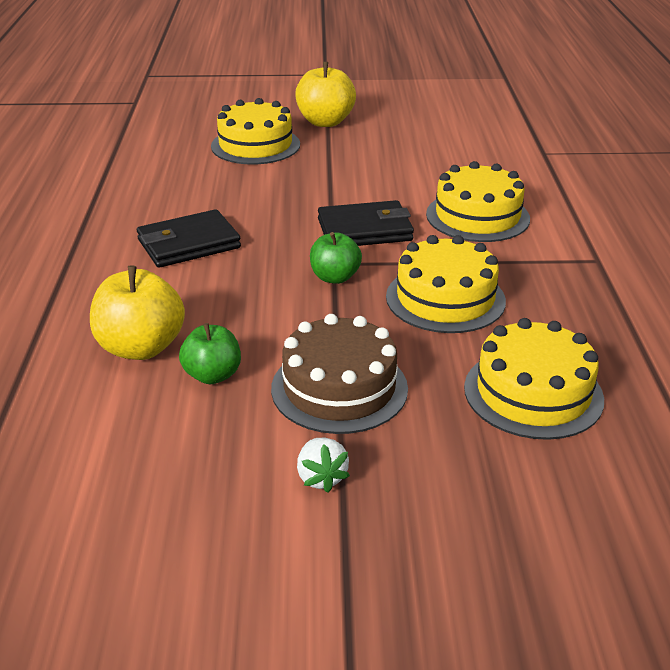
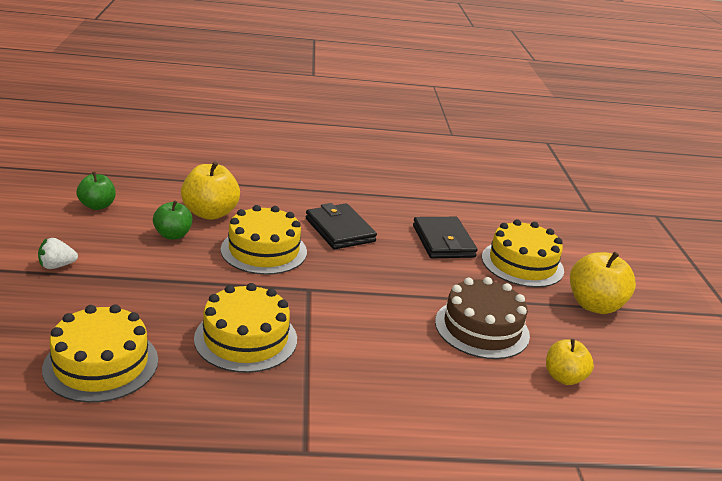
camera: 85 degrees right, 5 degrees down
(335, 277) = (286, 288): green apple -> green apple (97, 206)
(339, 388) = (142, 278): brown cake -> brown cake (482, 328)
(364, 230) = (365, 309): black wallet -> black wallet (443, 241)
(440, 146) = (564, 377): none -> yellow apple
(477, 216) = (396, 380): yellow cake -> yellow cake (264, 250)

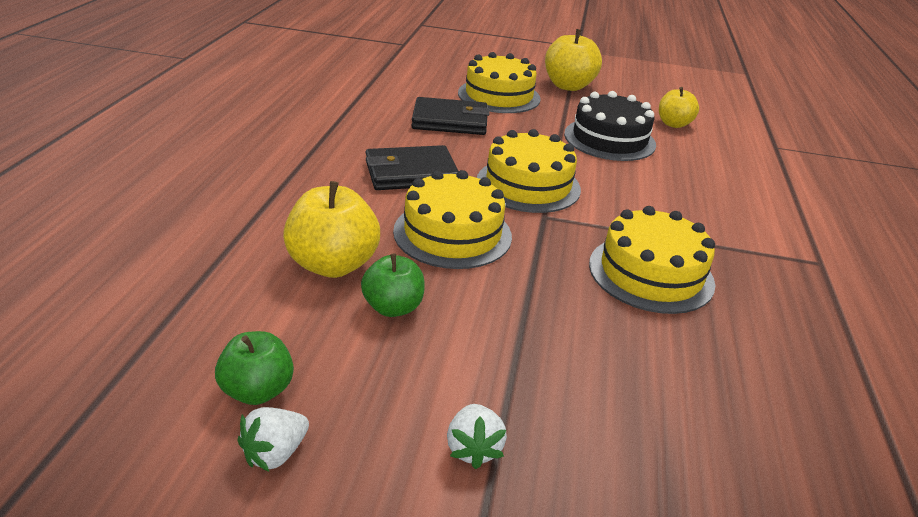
camera: 75 degrees left, 5 degrees up
(55, 215) = (275, 453): none -> white strawberry
(101, 364) = (730, 398): yellow cake -> yellow cake (528, 185)
(482, 328) = (609, 139): brown cake -> black cake

